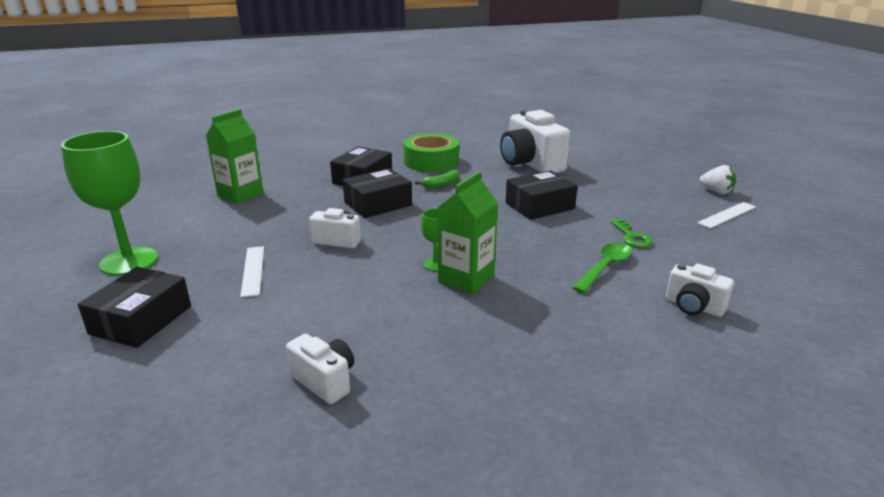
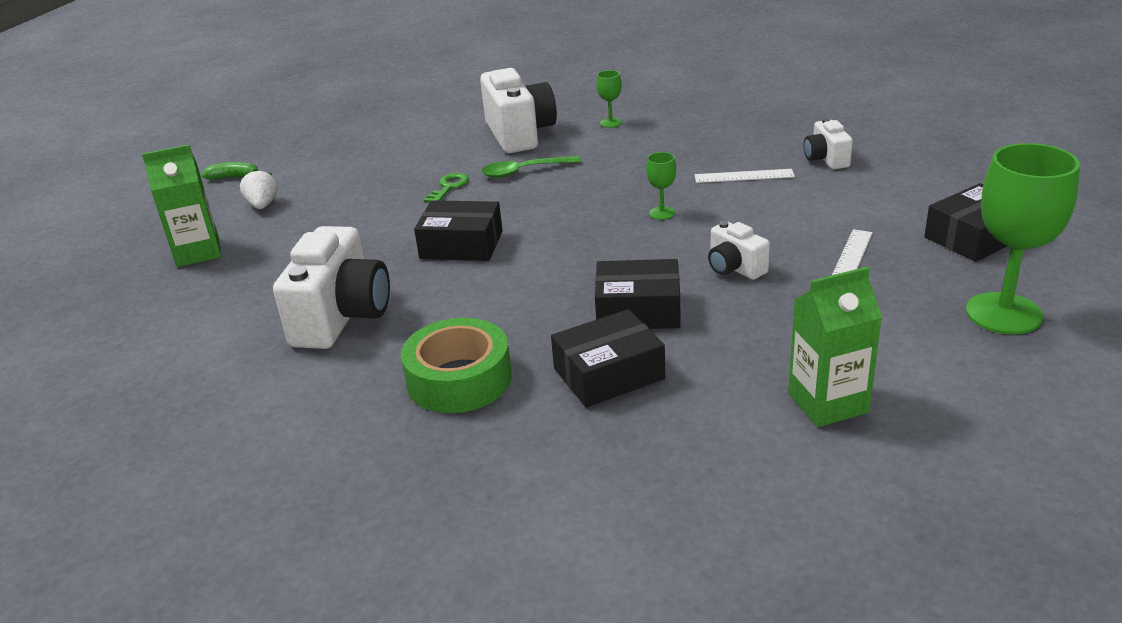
camera: 140 degrees left, 5 degrees up
(441, 185) = (517, 318): green banana -> green banana (234, 177)
(466, 279) = (650, 194): green carton -> green carton (198, 252)
(636, 358) = (610, 123): none -> green goblet
(693, 307) = (519, 134): white camera -> white camera, size x1.90
(727, 215) = (323, 181): white ruler -> white ruler (744, 176)

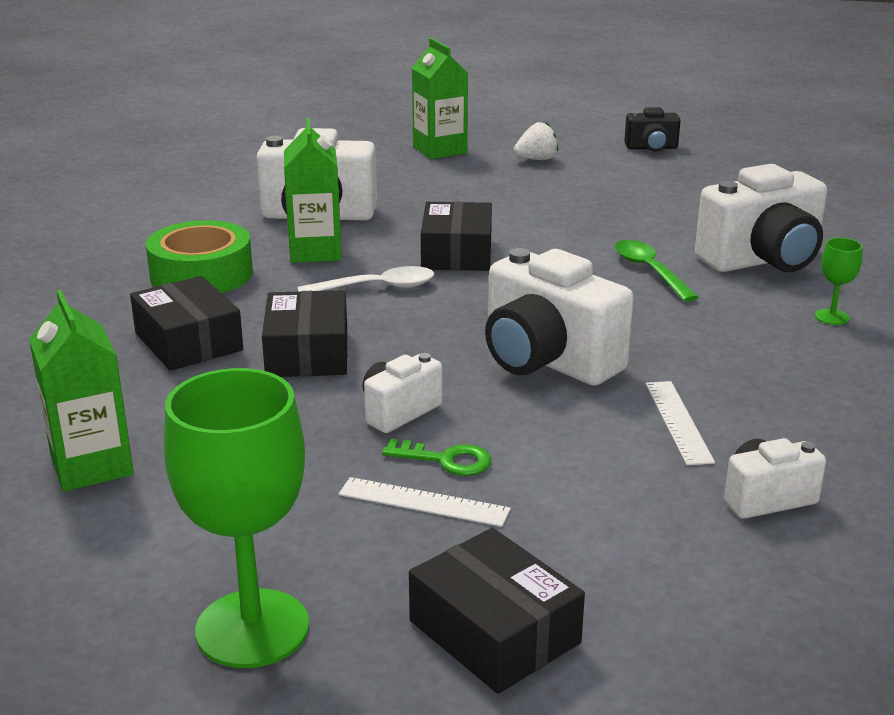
camera: 80 degrees right, 5 degrees down
(234, 177) = (596, 140): green banana -> none
(272, 156) = (651, 148): none -> black camera
(428, 315) = (315, 251): none -> green carton
(449, 187) = (595, 235): green key -> green key (446, 460)
(520, 281) = (376, 287): none -> white spoon
(662, 213) = (547, 361): green goblet -> white camera

